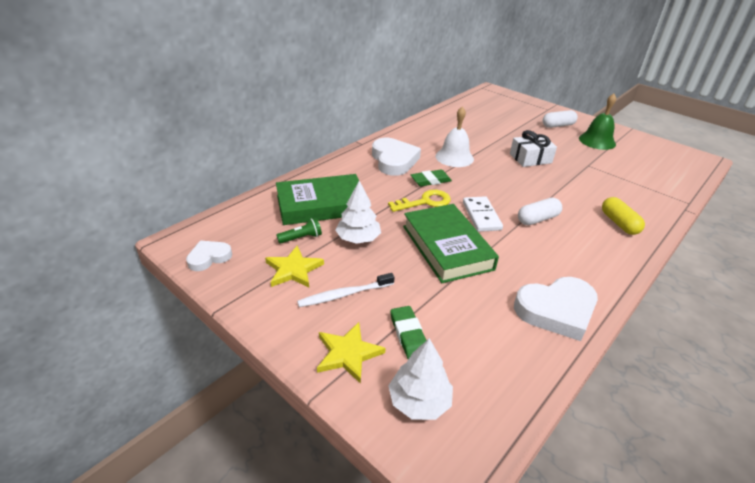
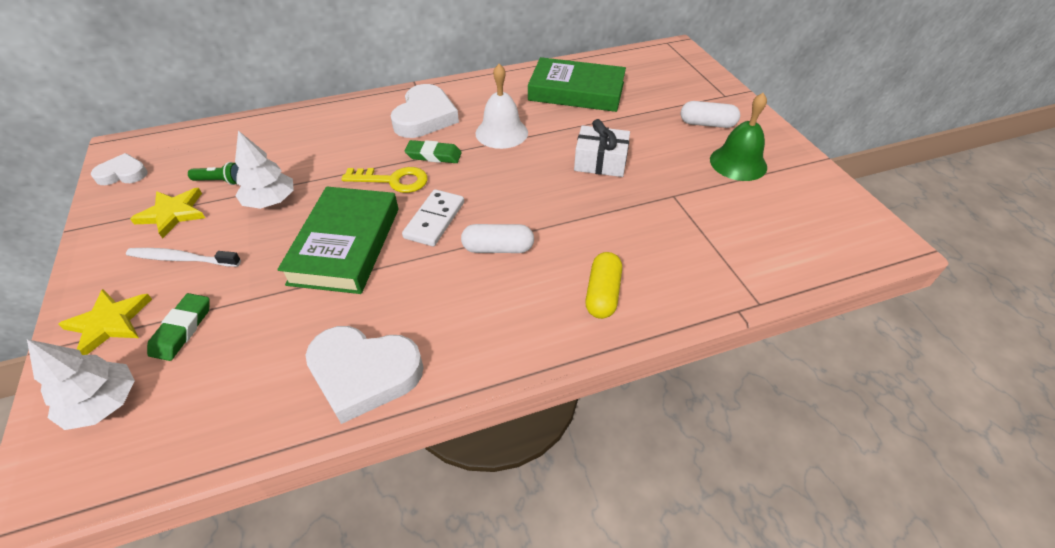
camera: 30 degrees right, 10 degrees up
(321, 205) = (284, 149): green book -> green book (576, 91)

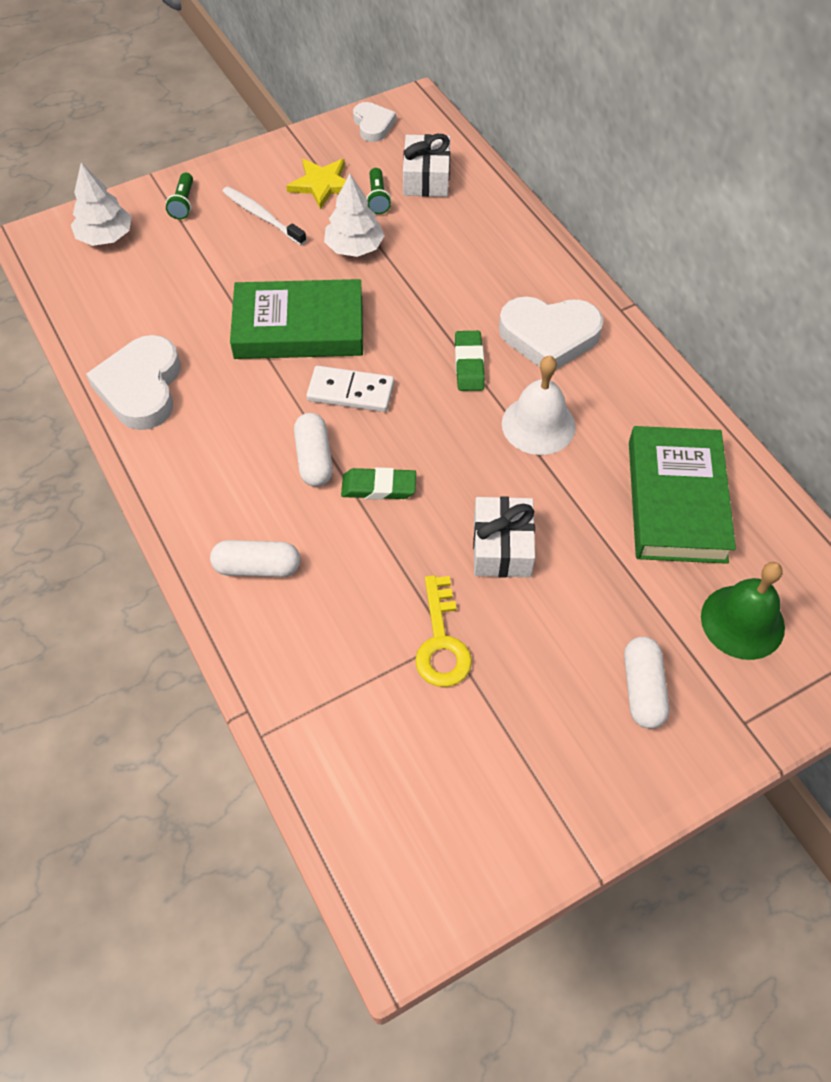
camera: 80 degrees right, 10 degrees up
(109, 323) = (183, 203): yellow star -> green flashlight
(182, 259) = (262, 216): white toothbrush -> white toothbrush turned 45 degrees counterclockwise
(182, 329) = (180, 250): green eraser -> green eraser (378, 487)
(219, 152) = (426, 178): none -> white gift
(393, 180) = (411, 338): yellow key -> yellow key (441, 641)
(602, 294) = (257, 567): yellow capsule -> white capsule
(738, 163) = (546, 730): green bell -> green bell (742, 621)

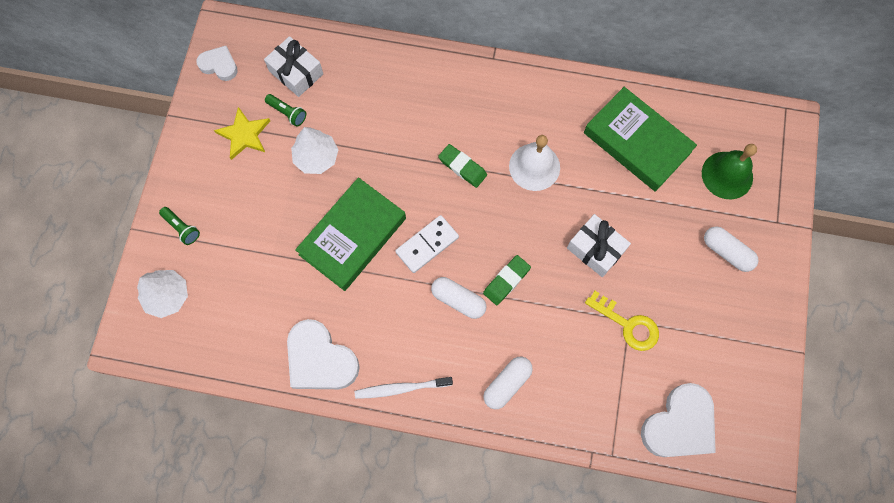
camera: 50 degrees left, 15 degrees up
(262, 216) = (239, 190): white toothbrush -> white toothbrush (401, 388)
(549, 336) = (479, 110): white heart -> white heart (679, 425)

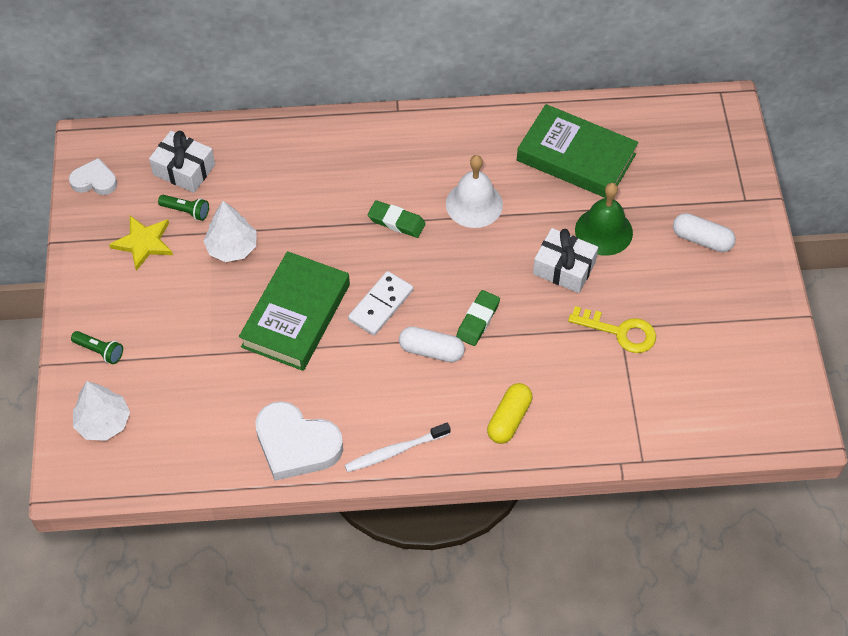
camera: 15 degrees left, 15 degrees down
(507, 384) = (509, 419): white capsule -> yellow capsule
(679, 425) = (704, 414): white heart -> none
(727, 175) = (679, 167): green bell -> green bell (603, 231)

